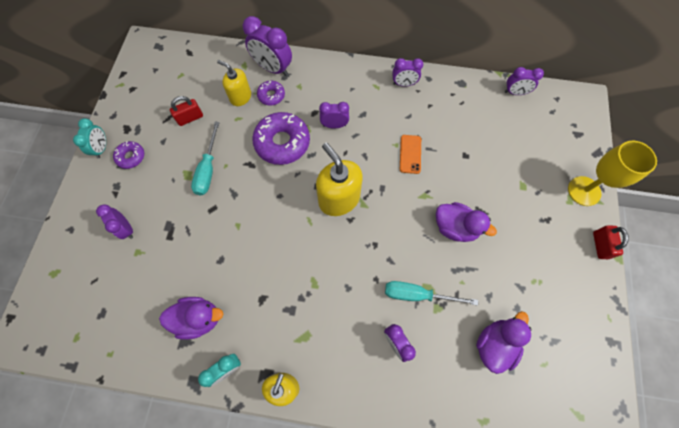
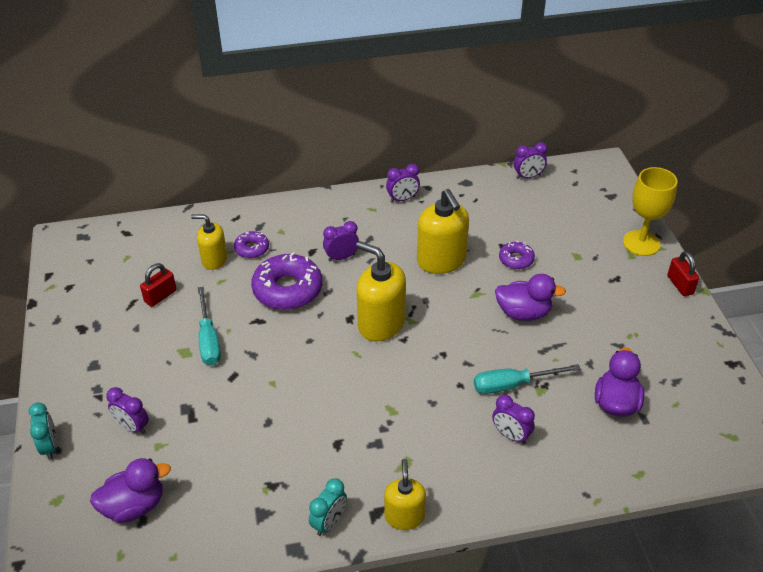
camera: 20 degrees left, 25 degrees down
(102, 148) = (59, 356): turquoise clock -> turquoise clock (50, 446)
(131, 157) = (102, 354): purple donut -> purple donut (516, 259)
(199, 318) = (269, 486): purple duck -> purple duck (134, 506)
(273, 68) = (240, 223): purple clock -> none
(410, 154) = (441, 261): orange phone -> yellow soap dispenser

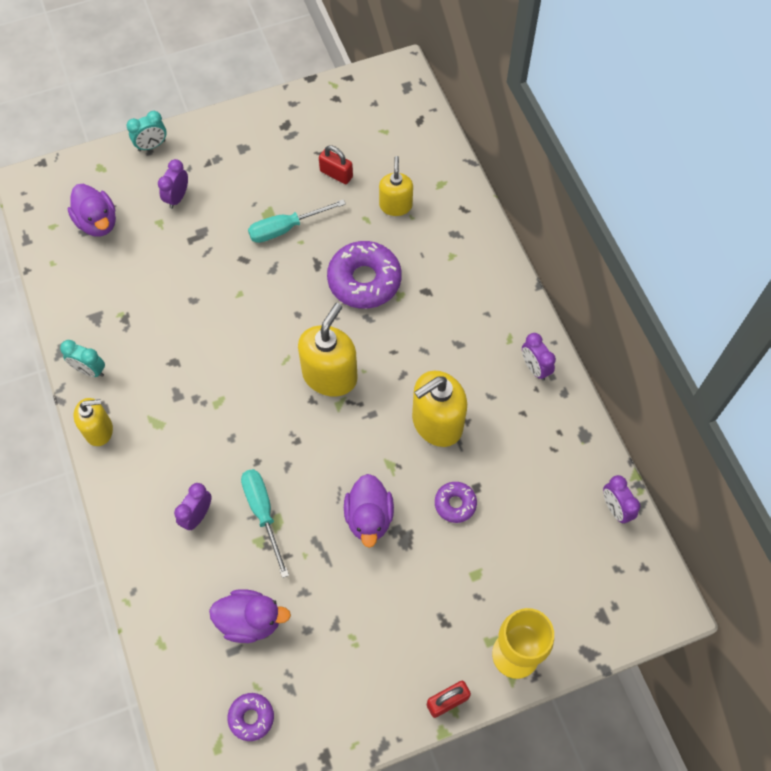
camera: 80 degrees right, 20 degrees up
(252, 249) = (418, 235): purple donut -> purple donut (251, 717)
(341, 257) = (422, 321): purple clock -> none

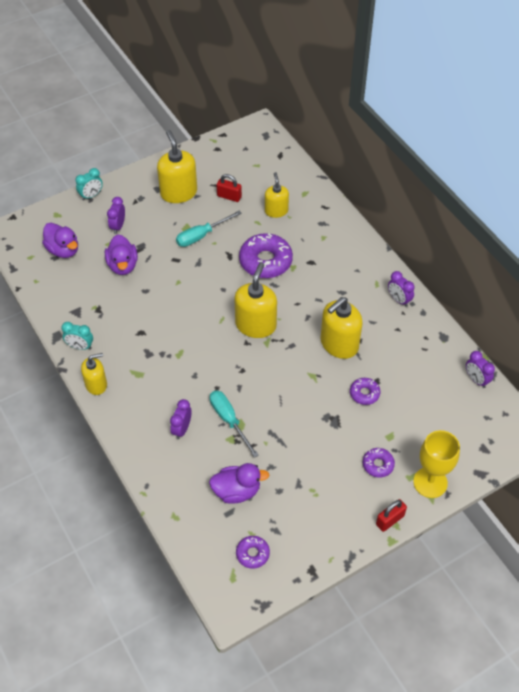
camera: 10 degrees left, 10 degrees down
(269, 158) = (178, 192): none -> yellow soap dispenser
(369, 517) = (305, 411): purple duck -> purple duck (123, 265)
(449, 615) = (378, 465): none -> purple donut

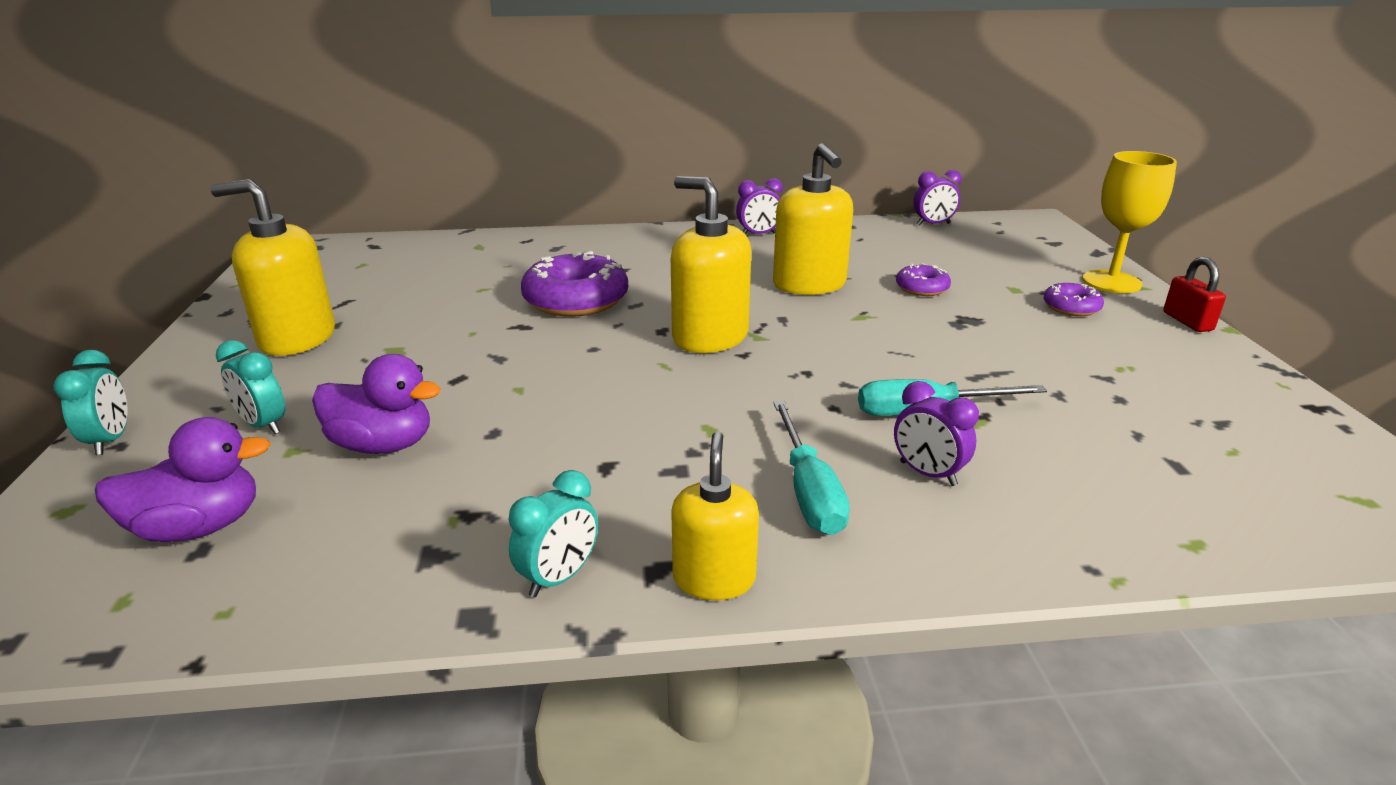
camera: 65 degrees left, 25 degrees down
(118, 226) = (263, 425): purple clock -> turquoise clock
(201, 236) = (437, 340): turquoise screwdriver -> turquoise screwdriver (808, 491)
(229, 196) = (388, 298): red padlock -> none
(237, 491) = (1119, 443): purple duck -> none
(252, 554) = (1290, 461): purple donut -> none
(276, 211) = (481, 271): yellow soap dispenser -> none

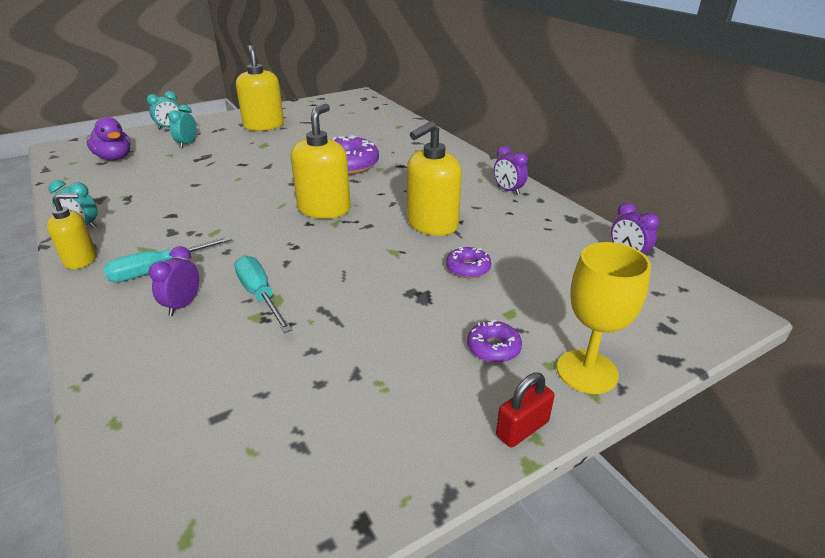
camera: 65 degrees right, 5 degrees up
(383, 445) = (177, 167): purple duck -> none

